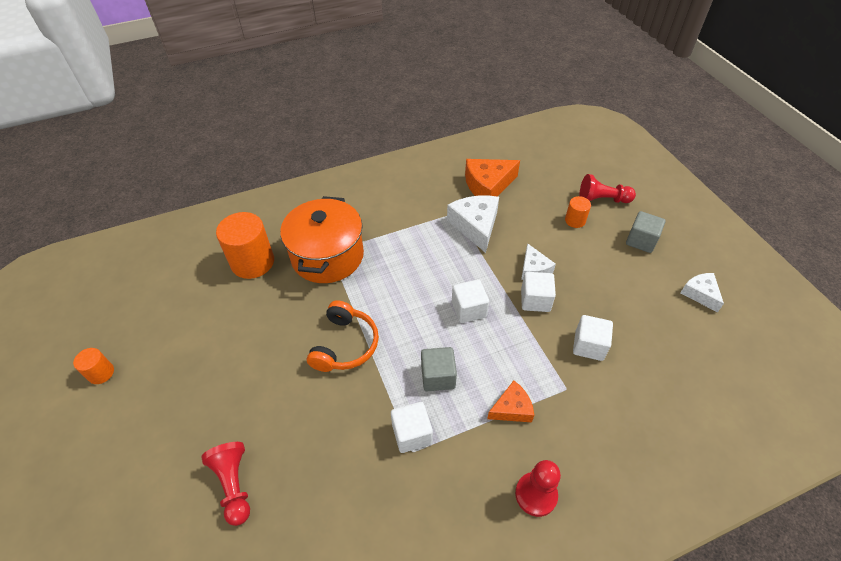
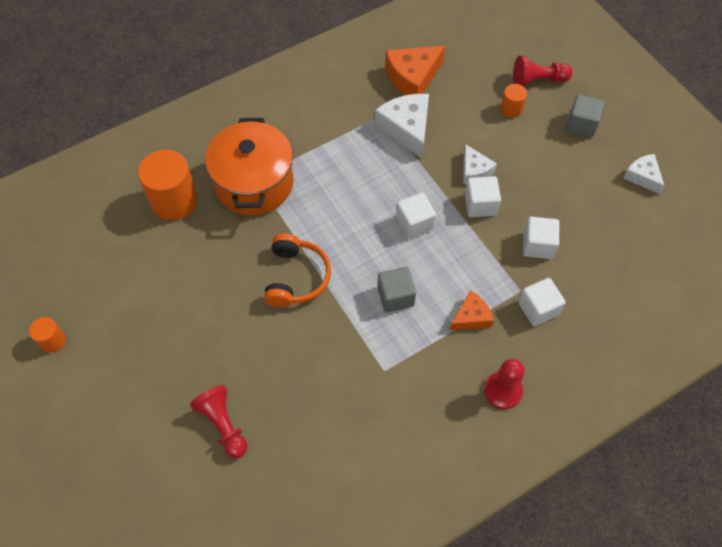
camera: 10 degrees left, 10 degrees up
(412, 434) = (380, 354): white cube -> white cube (538, 309)

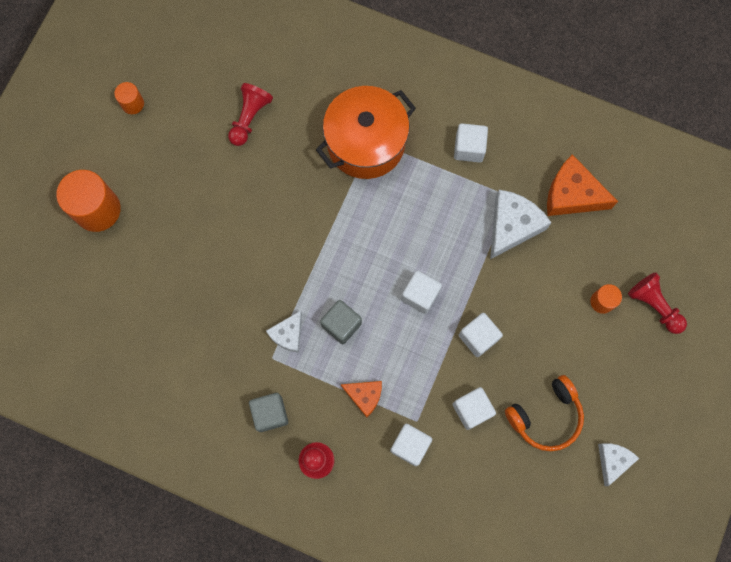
camera: 55 degrees right, 15 degrees up
(174, 201) = (306, 95): orange cylinder -> orange cylinder (97, 209)
(223, 425) = (151, 271): red pawn -> red pawn (249, 118)
(296, 277) = (304, 237): orange headphones -> orange headphones (545, 416)
(320, 118) = (469, 148): none -> white cube
(474, 171) = (510, 311): white cheese -> white cheese (288, 334)
(581, 125) = (631, 374): grey cube -> grey cube (270, 413)

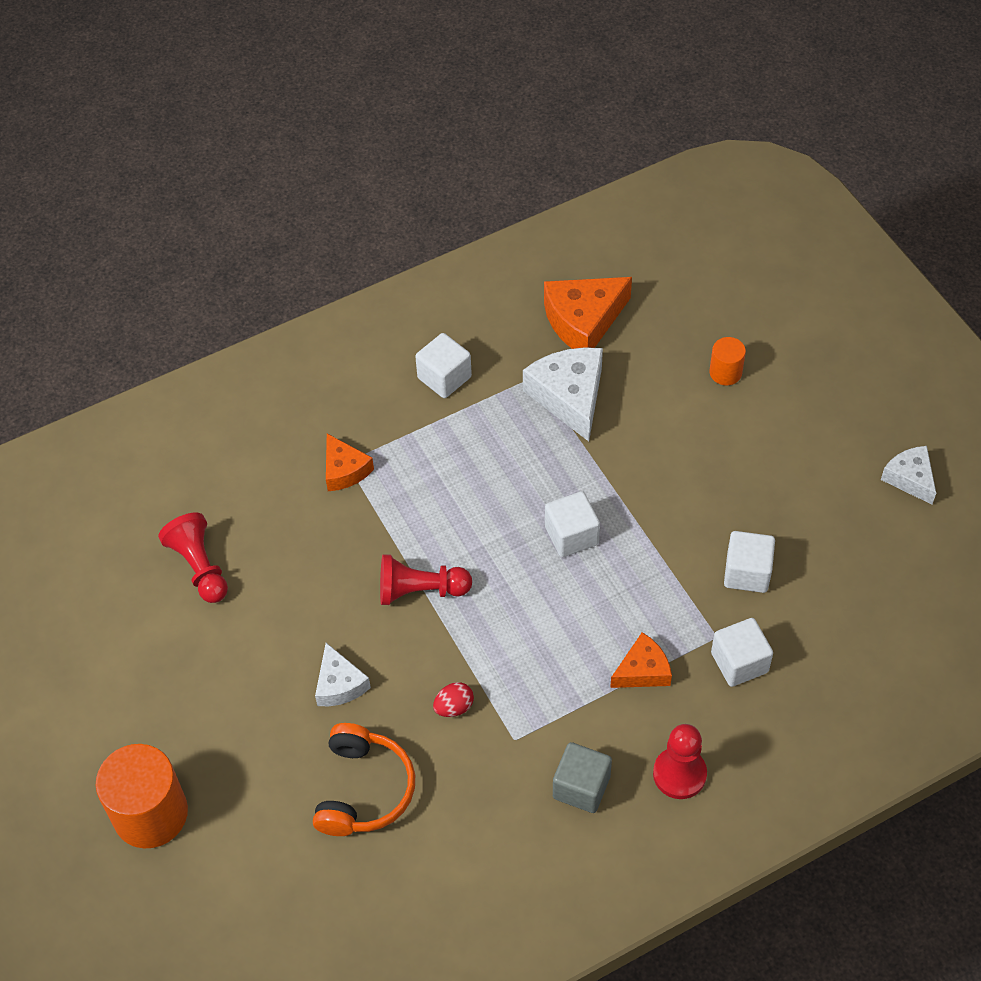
camera: 50 degrees left, 20 degrees down
(132, 104) = (55, 681): orange cylinder -> none
(267, 312) = (454, 707): none -> red egg
(288, 334) = (500, 702): white cheese -> white cheese (339, 684)
(341, 325) = (537, 638): grey cube -> none
(366, 143) = (344, 470): orange pot -> orange cheese
(478, 337) = (668, 511): white cube -> none
(545, 416) = (811, 507): orange headphones -> orange headphones (364, 789)
(654, 305) = (768, 331): red pawn -> red pawn (420, 590)

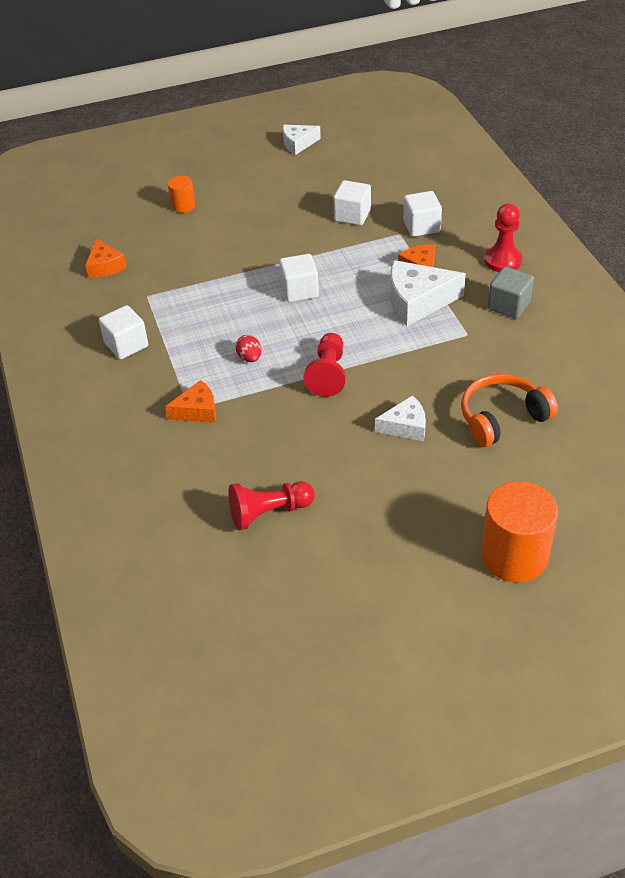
camera: 80 degrees left, 10 degrees down
(364, 789) = (502, 418): orange headphones -> orange headphones turned 45 degrees counterclockwise
(454, 707) = (436, 363): red egg -> red egg (249, 358)
(569, 397) = (174, 280): white cheese -> white cheese (417, 301)
(583, 321) = (105, 266): orange cheese -> orange cheese, size x0.60

